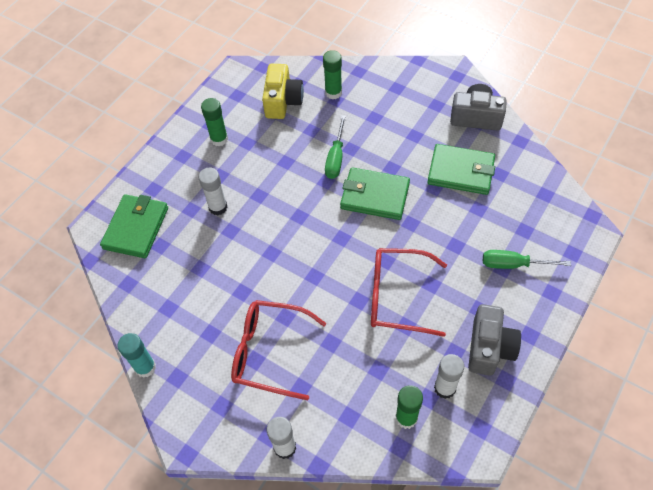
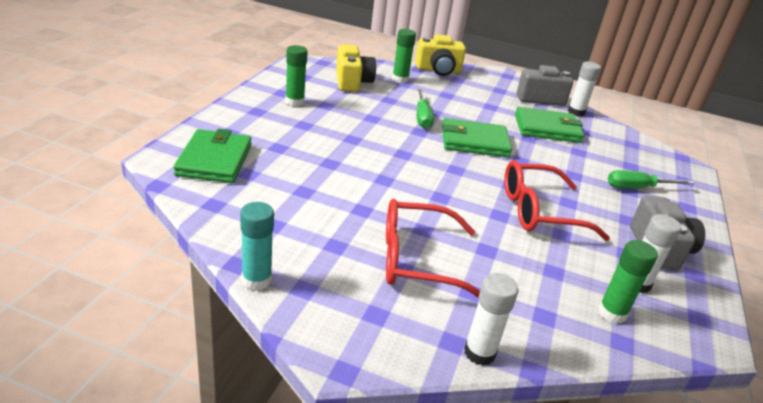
camera: 20 degrees left, 25 degrees down
(218, 207) = (309, 146): white glue stick -> white glue stick (576, 112)
(381, 71) = (438, 70): none -> yellow camera

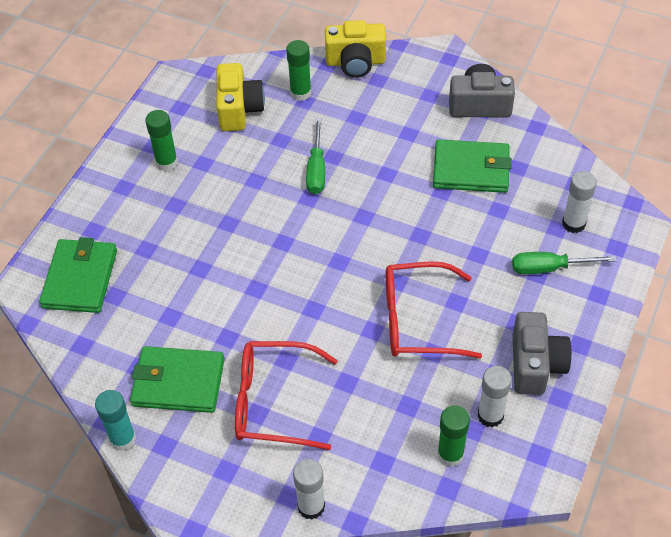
camera: 10 degrees right, 20 degrees up
(474, 142) = (371, 208): green wallet -> green wallet (178, 382)
(576, 112) = (521, 128): white glue stick -> white glue stick (573, 224)

